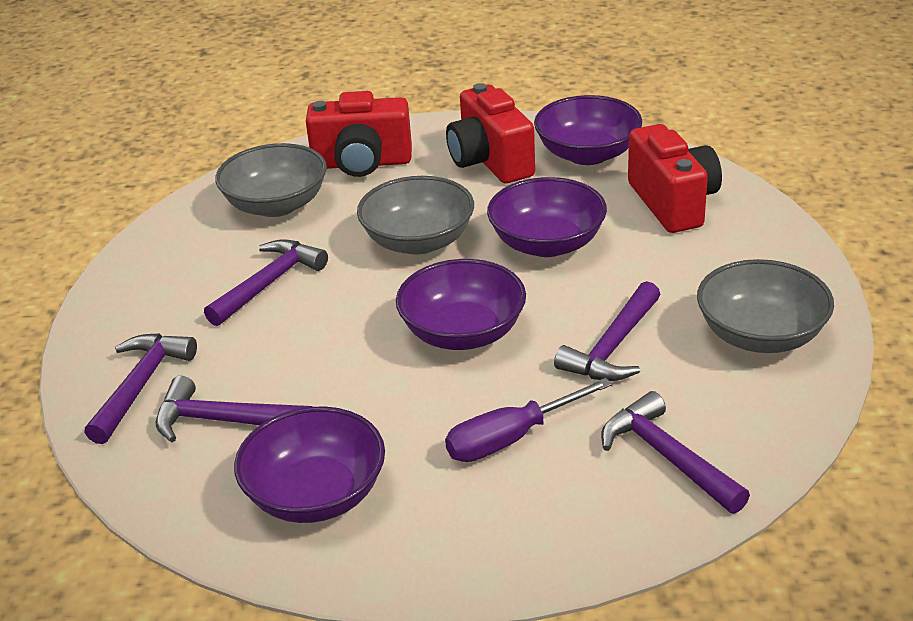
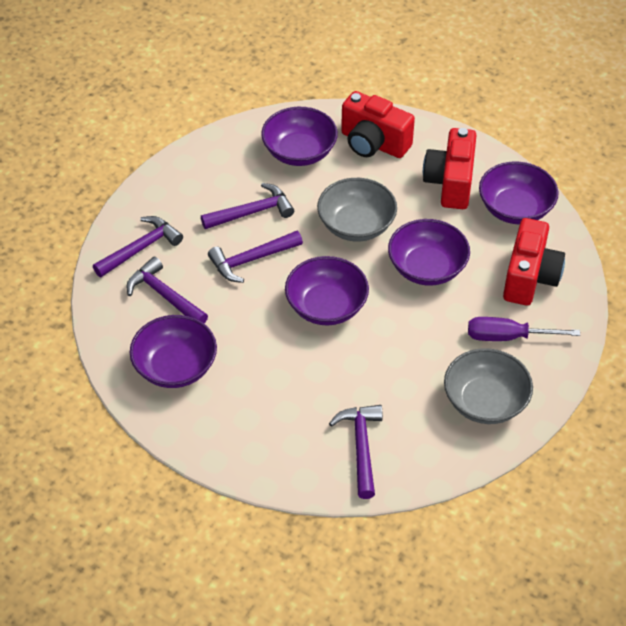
camera: 30 degrees right, 15 degrees up
(276, 205) = (299, 152): grey bowl -> purple bowl
(511, 439) = (293, 389): purple screwdriver -> purple screwdriver (507, 337)
(613, 347) = (397, 362): purple hammer -> purple hammer (251, 260)

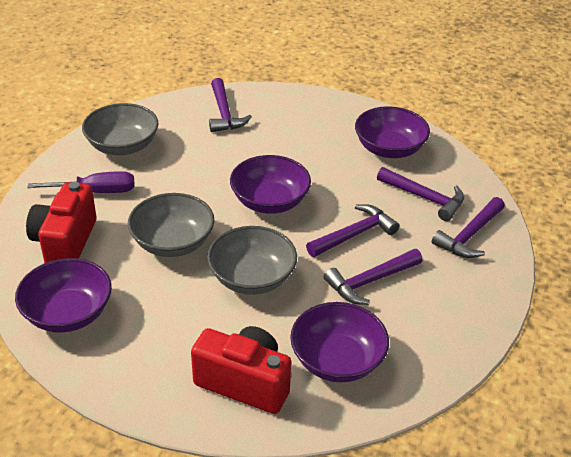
camera: 170 degrees right, 10 degrees down
(427, 268) = (173, 242): purple bowl -> grey bowl
(450, 183) = (144, 338): red camera -> none

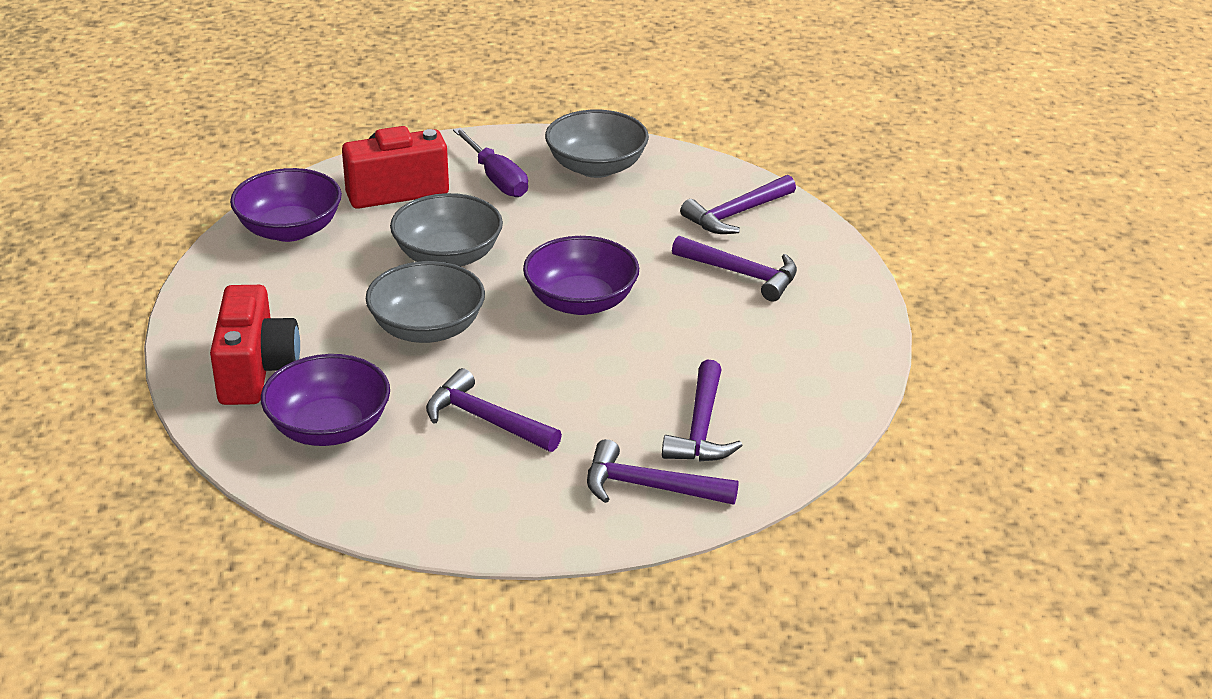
camera: 65 degrees right, 5 degrees down
(354, 235) = (569, 385): purple hammer -> purple hammer (741, 274)
(389, 149) = (790, 369): purple bowl -> none

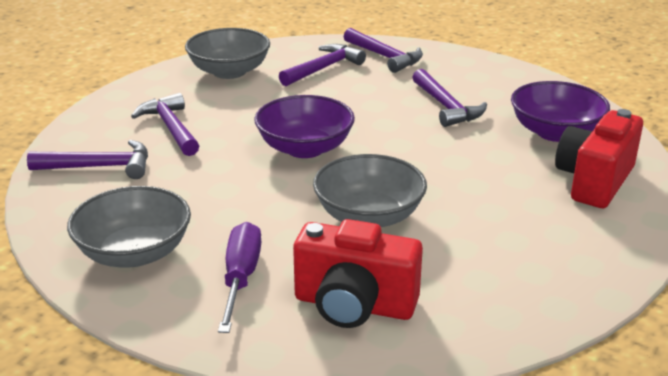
camera: 145 degrees left, 5 degrees down
(289, 229) = (500, 299): purple bowl -> none
(427, 328) = (438, 167): grey bowl -> grey bowl (229, 71)

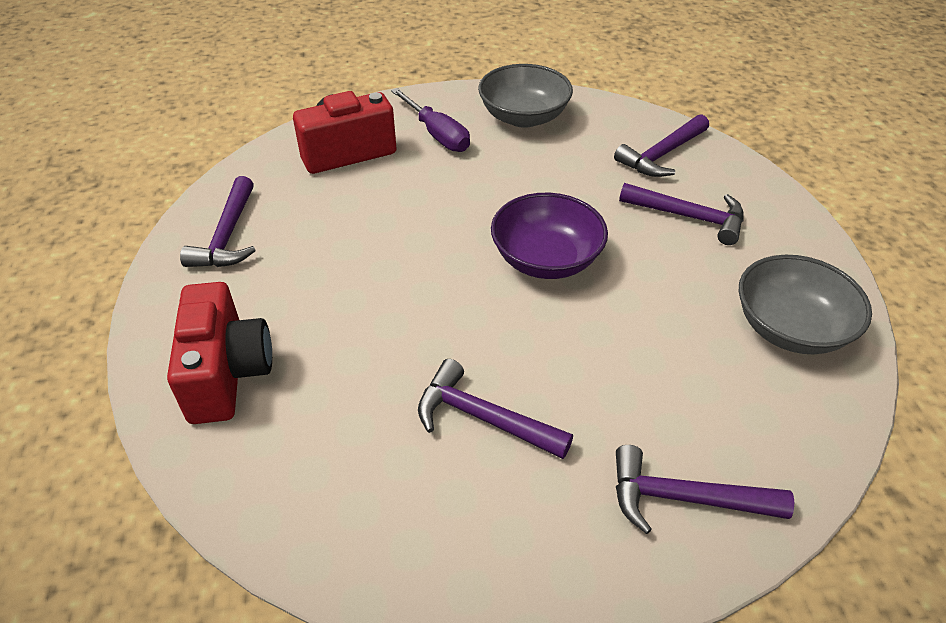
camera: 140 degrees right, 15 degrees up
(323, 68) = (712, 407): purple hammer -> purple hammer (227, 235)
(369, 216) = (407, 218): grey bowl -> none
(555, 132) = (313, 445): purple bowl -> none

